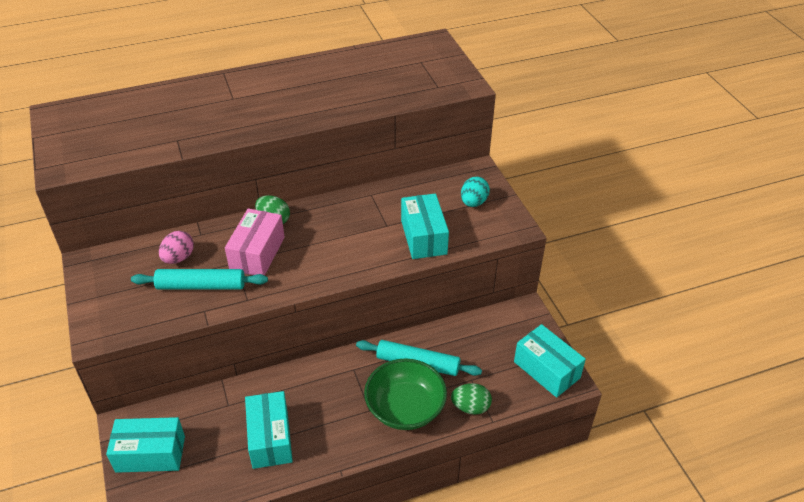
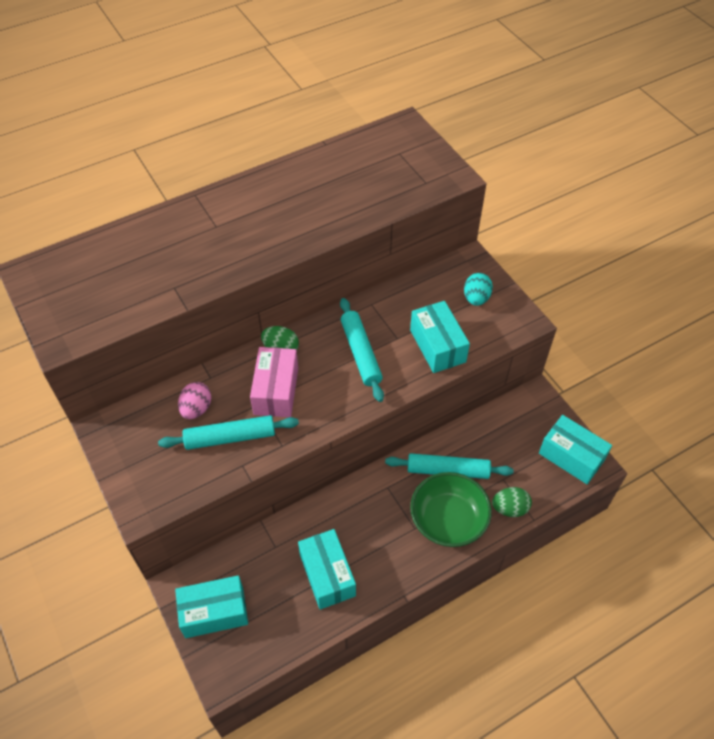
camera: 10 degrees left, 10 degrees up
(347, 233) = (360, 353): none -> turquoise rolling pin

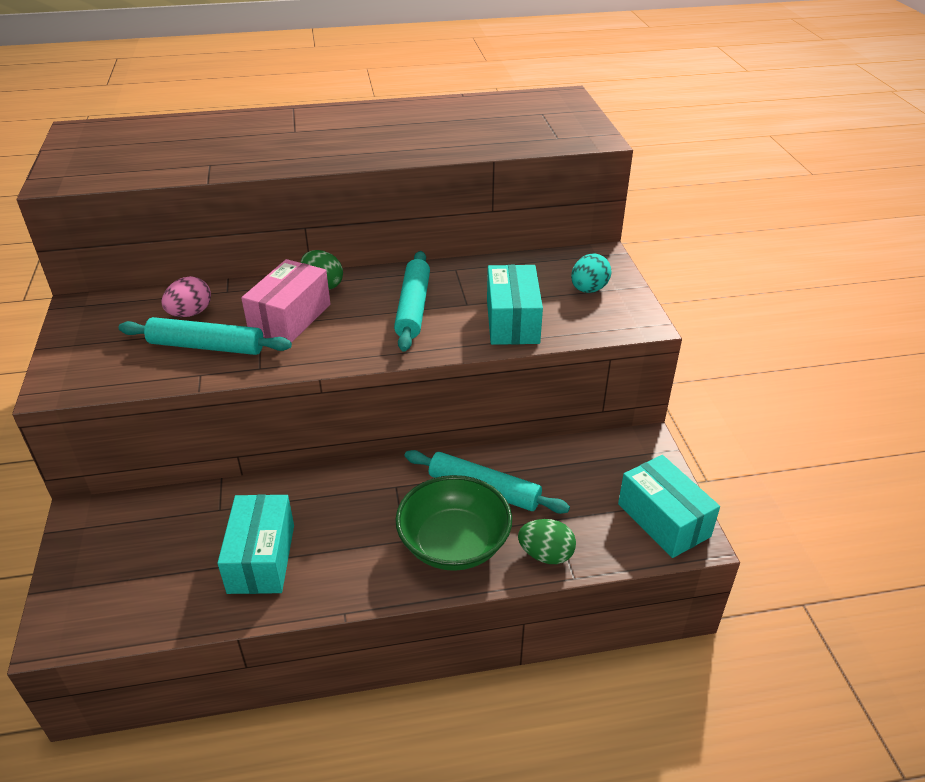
camera: 20 degrees right, 15 degrees down
(214, 612) = (100, 556): turquoise box -> none

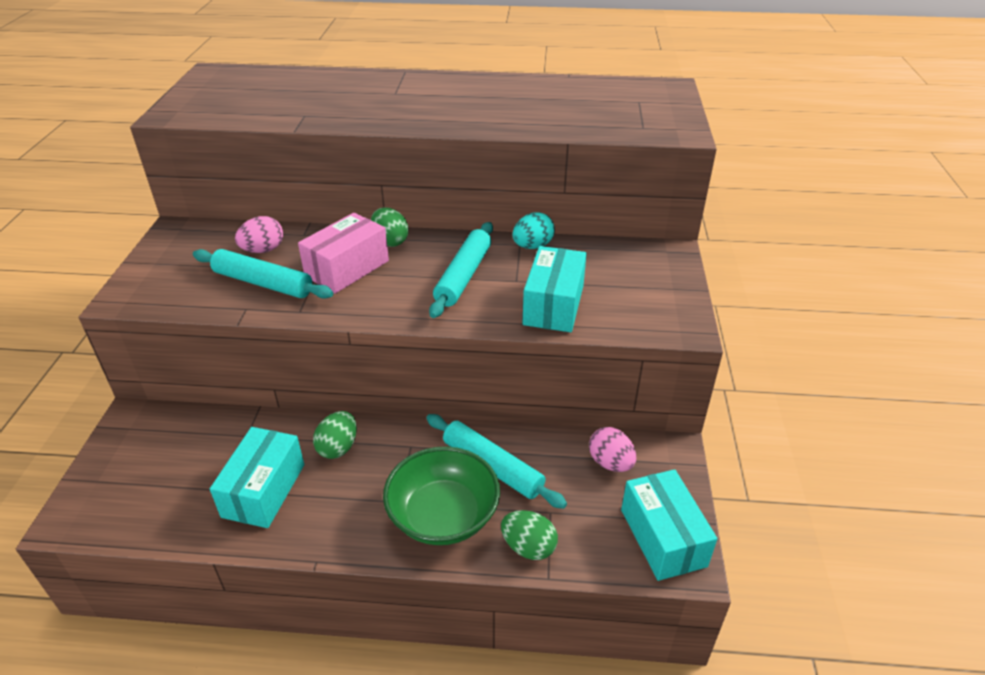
camera: 15 degrees right, 0 degrees up
(322, 502) = (338, 447): none -> green egg
(588, 289) = (644, 285): turquoise egg -> turquoise egg (532, 246)
(593, 464) = (610, 463): none -> pink egg

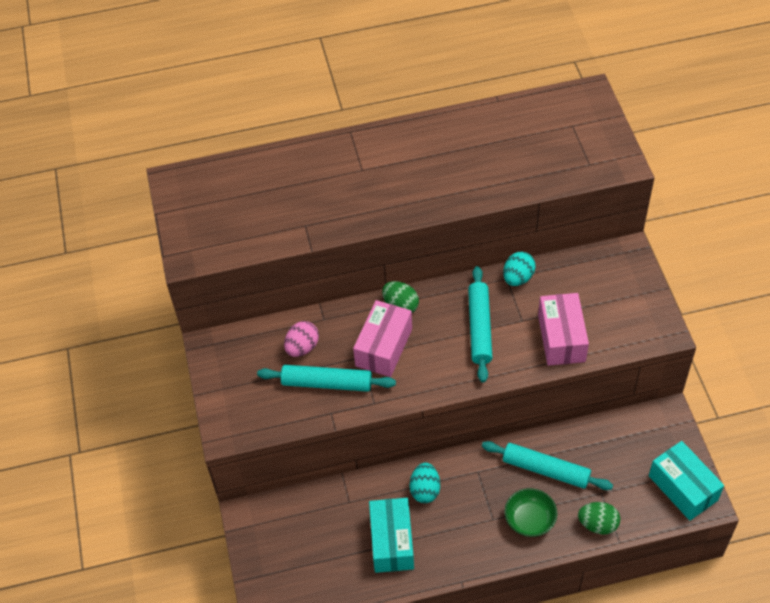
camera: 15 degrees left, 15 degrees up
(338, 447) = (425, 490): green egg -> turquoise egg
(443, 515) = (529, 520): green bowl -> green bowl, size x0.63
(553, 305) = (561, 338): turquoise box -> pink box
(610, 463) = (627, 439): pink egg -> none

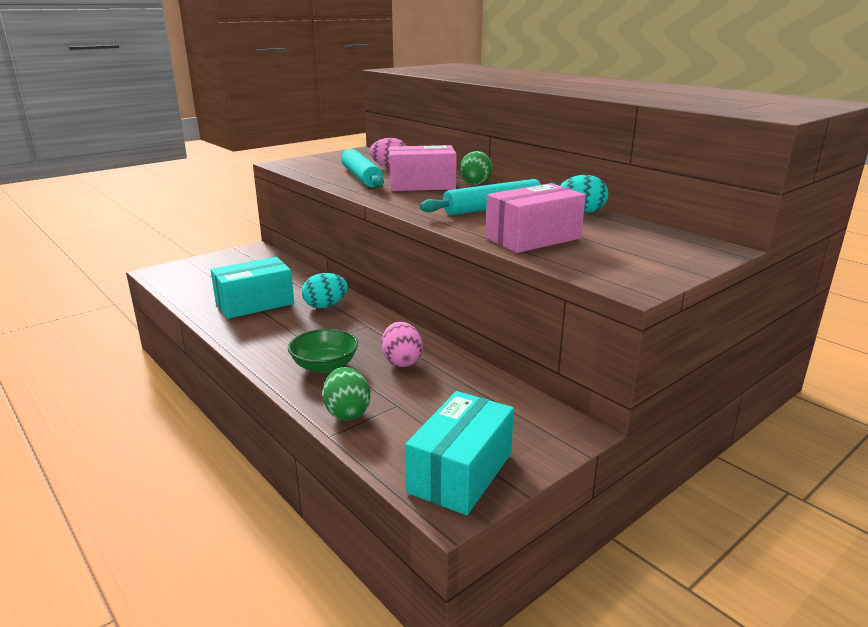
camera: 60 degrees right, 30 degrees down
(546, 470) = (402, 361): turquoise rolling pin -> pink egg

